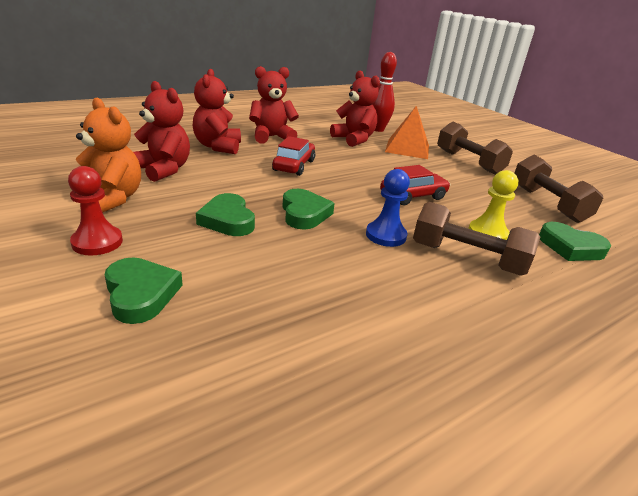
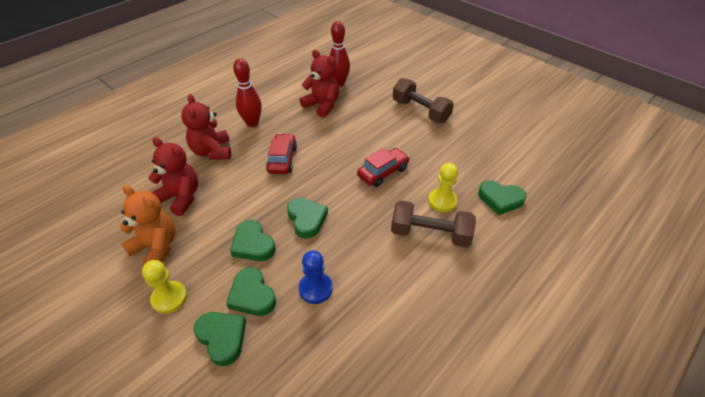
camera: 10 degrees left, 15 degrees up
(97, 242) = (169, 298): red pawn -> yellow pawn
(203, 263) = (252, 295): none -> green heart
(271, 137) = (252, 123): red teddy bear -> red bowling pin
(385, 235) = (370, 226): blue pawn -> blue pawn (315, 289)
(407, 148) = (368, 106): orange pyramid -> none
(547, 204) = (484, 151): brown dumbbell -> none

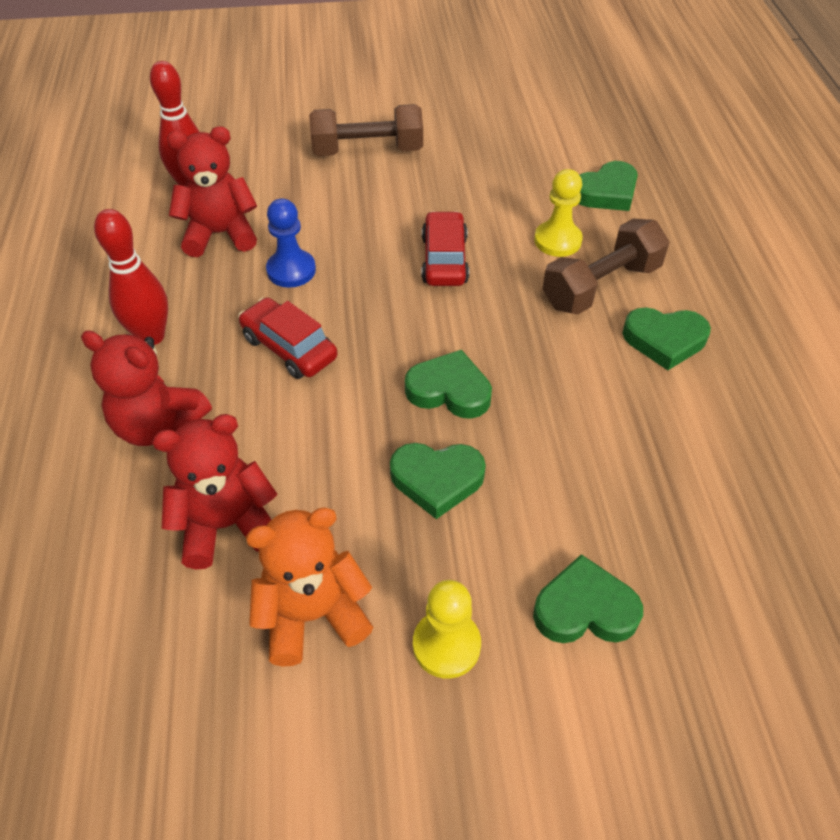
camera: 50 degrees left, 5 degrees up
(252, 295) = (536, 532): green heart -> green heart (664, 340)
(315, 289) = (588, 452): blue pawn -> blue pawn (291, 270)

